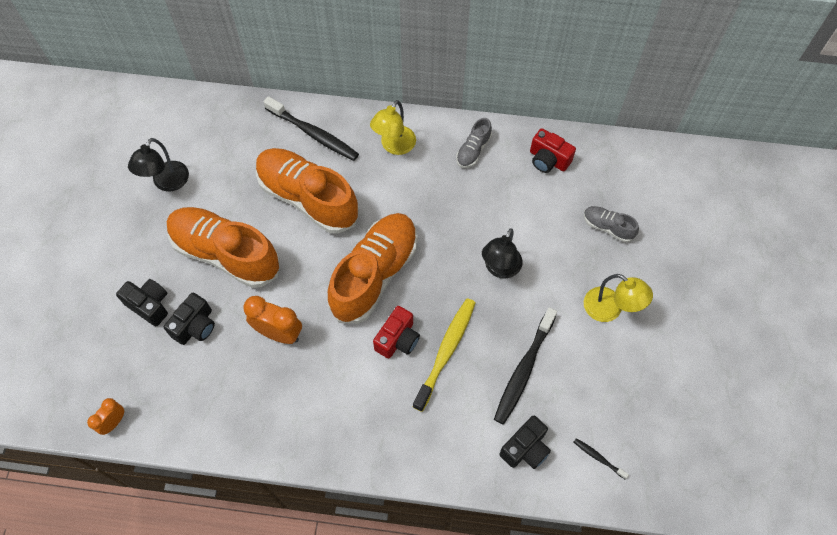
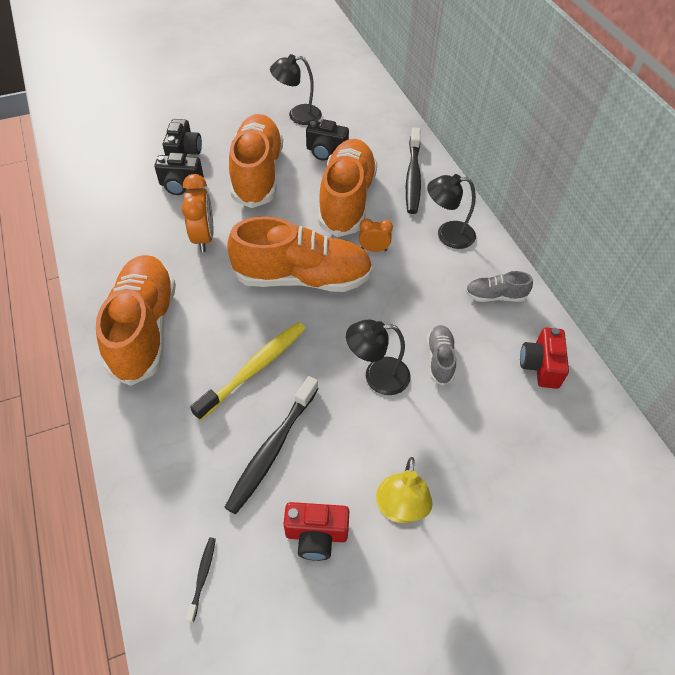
camera: 60 degrees right, 10 degrees down
(114, 422) = (74, 176): orange clock -> orange clock (374, 249)
(357, 421) = (144, 329): none -> orange shoe
(394, 146) = (447, 235): yellow lamp -> black lamp
(398, 339) = (245, 324): red camera -> red camera (316, 535)
(446, 352) = (254, 369): yellow toothbrush -> yellow toothbrush turned 45 degrees counterclockwise
(524, 370) = (272, 449): black toothbrush -> black toothbrush turned 60 degrees counterclockwise
(525, 448) = (180, 490): black camera -> black camera (326, 151)
(607, 227) = (504, 462): grey shoe -> grey shoe (440, 359)

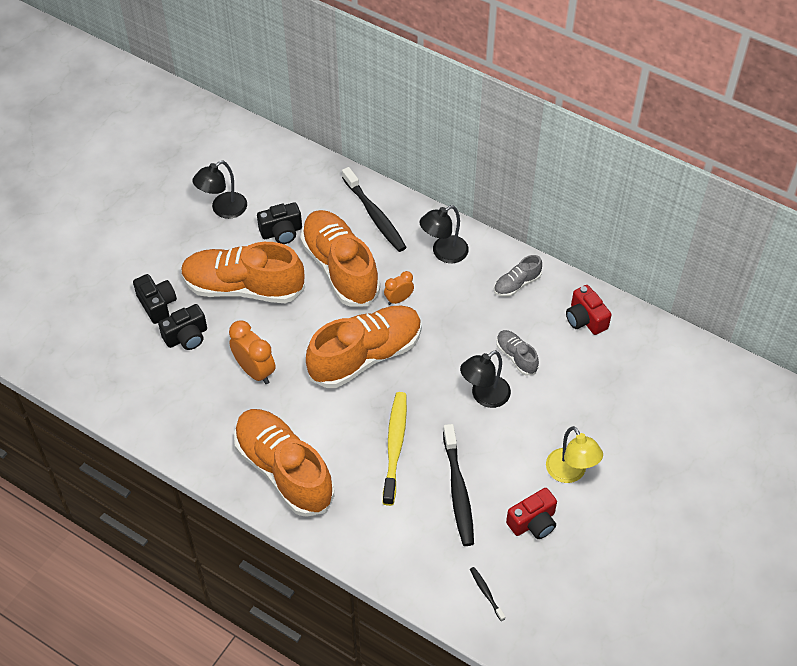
camera: 35 degrees left, 0 degrees up
(258, 174) = (243, 288): orange shoe -> orange shoe turned 45 degrees counterclockwise

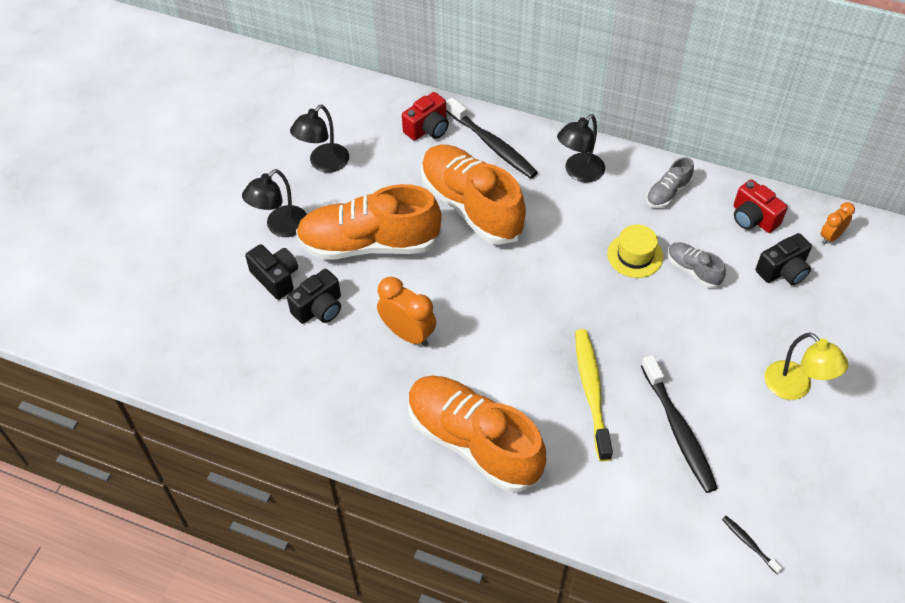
camera: 10 degrees left, 0 degrees up
(281, 232) = (395, 178): black camera -> black camera (783, 271)
(365, 356) = (528, 296): orange shoe -> none
(399, 299) = (545, 229): orange clock -> orange clock (830, 237)
(469, 335) = (635, 255): none -> yellow hat
(484, 396) = (672, 319): black lamp -> black lamp (280, 227)
(533, 522) = (773, 451): red camera -> red camera (428, 128)

